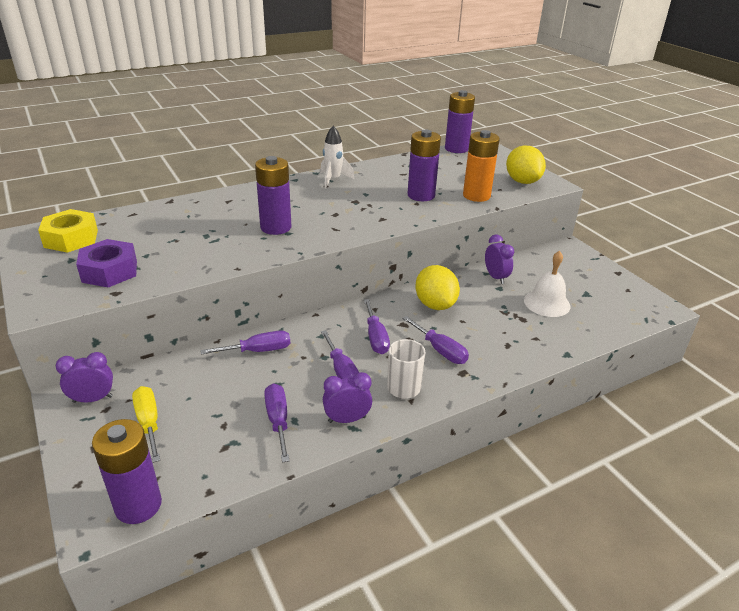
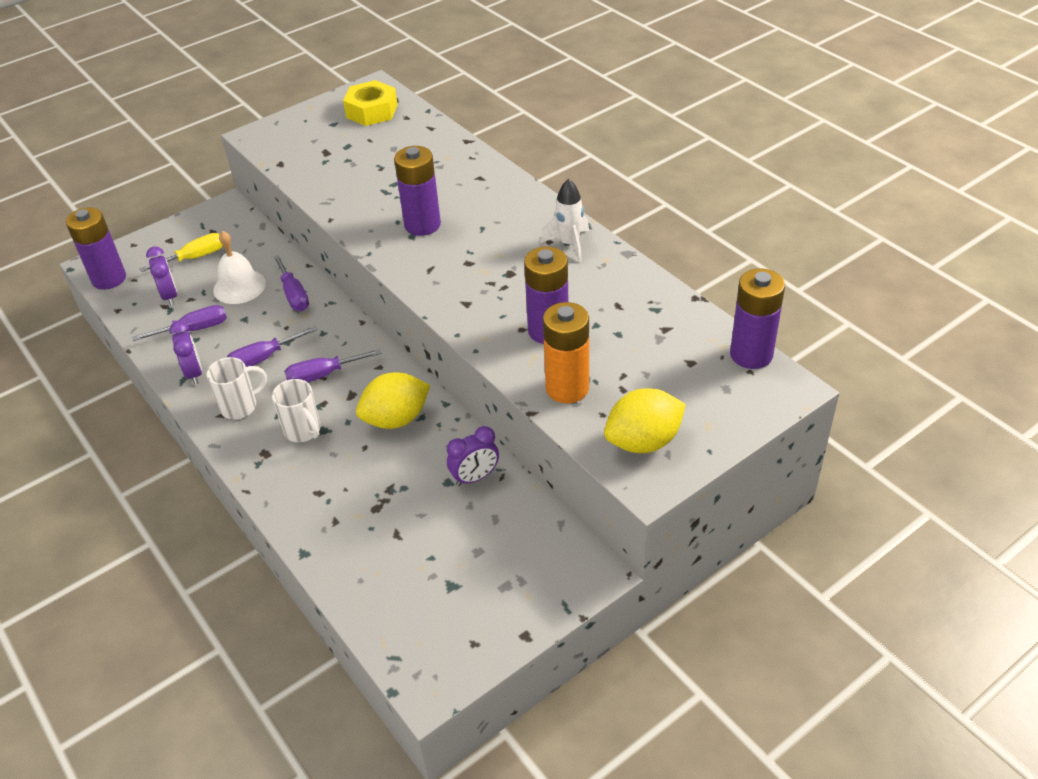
camera: 85 degrees right, 10 degrees up
(93, 399) = (224, 220): purple clock -> purple clock (170, 296)
(109, 271) = (315, 149): purple nut -> none
(440, 350) = (303, 431): purple screwdriver -> white mug
(547, 303) = (418, 535): white bell -> white bell (239, 286)

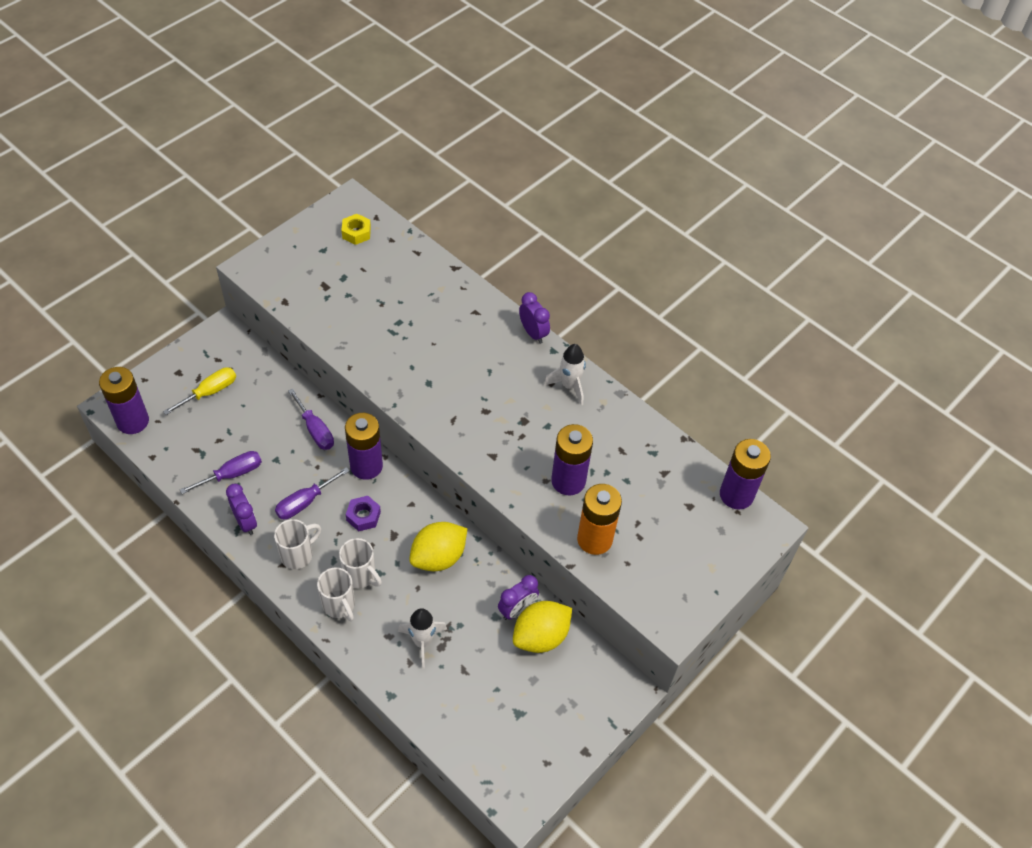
camera: 15 degrees left, 10 degrees up
(170, 296) = (198, 438): purple clock -> purple clock (533, 333)
(239, 286) = (261, 423): white bell -> none
(271, 458) = (339, 605): none -> white mug
(322, 375) = (363, 516): purple screwdriver -> purple nut
(356, 501) = (422, 642): none -> white rocket
(372, 111) = (356, 233): yellow nut -> yellow nut, size x0.63
(422, 225) = (435, 370): purple battery -> purple battery (366, 466)
(643, 441) = (664, 587): yellow lemon -> yellow lemon (541, 636)

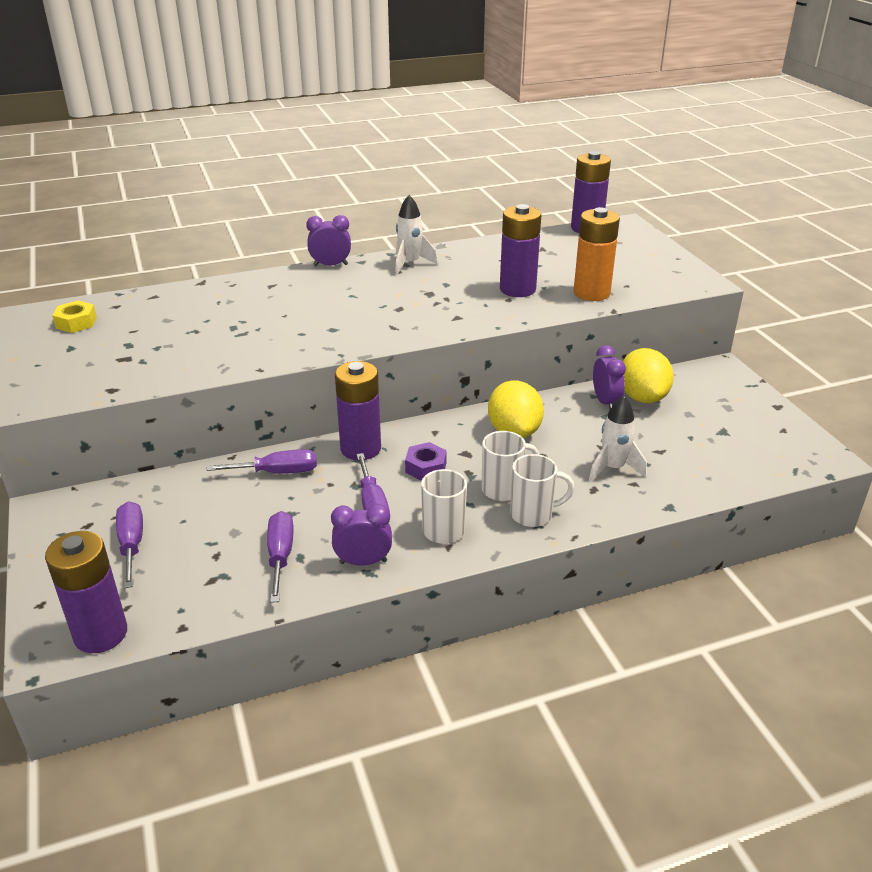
camera: 60 degrees left, 20 degrees down
(210, 392) = (132, 544): yellow screwdriver -> purple screwdriver

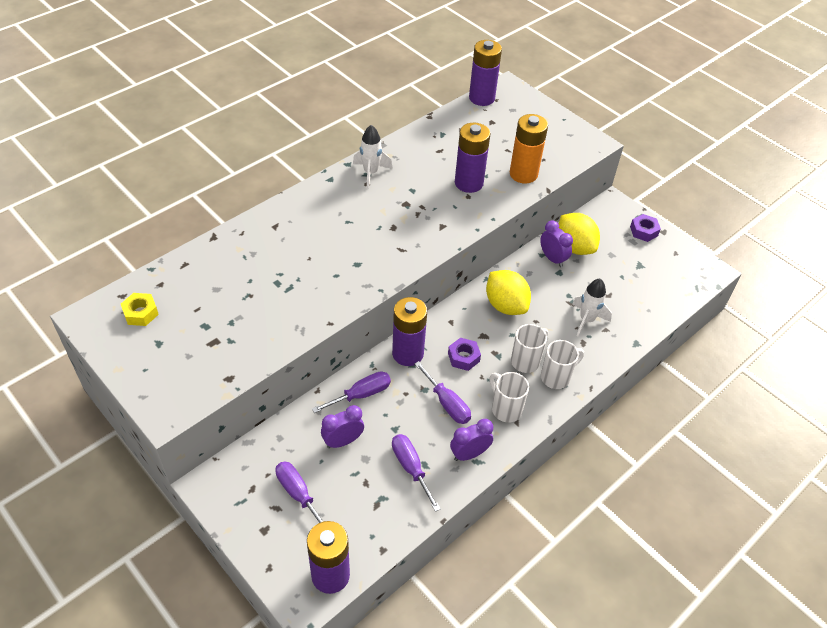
camera: 25 degrees left, 15 degrees up
(330, 265) = (308, 189): purple clock -> purple clock (343, 441)
(749, 401) = (643, 231): none -> purple nut

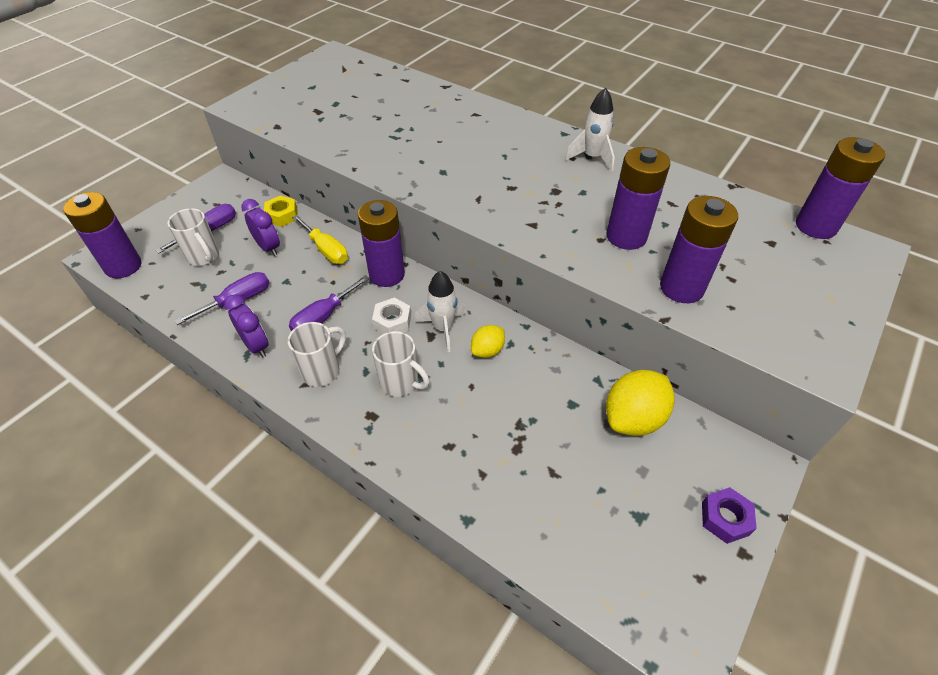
camera: 80 degrees right, 0 degrees up
(140, 313) = (343, 72): yellow nut -> yellow nut (282, 215)
(361, 394) = (326, 250): purple screwdriver -> yellow screwdriver
(463, 357) = (392, 322): purple nut -> white nut
(505, 305) = (487, 351): yellow lemon -> yellow lemon, size x0.56
(523, 174) = (681, 288): orange battery -> purple battery
(552, 259) = (595, 393): purple clock -> none
(556, 377) = (380, 419): white mug -> white mug (204, 257)
(586, 320) = (493, 447): white rocket -> white rocket (443, 328)

